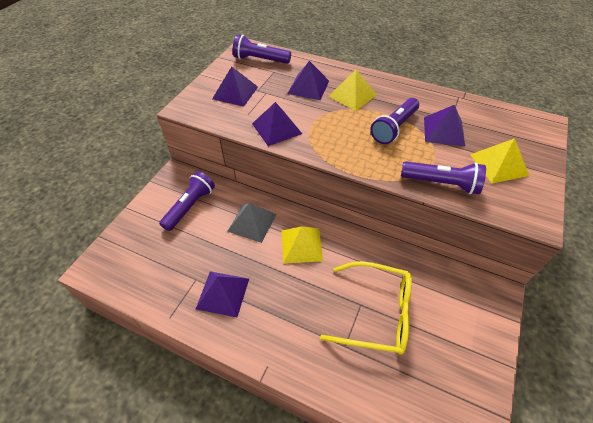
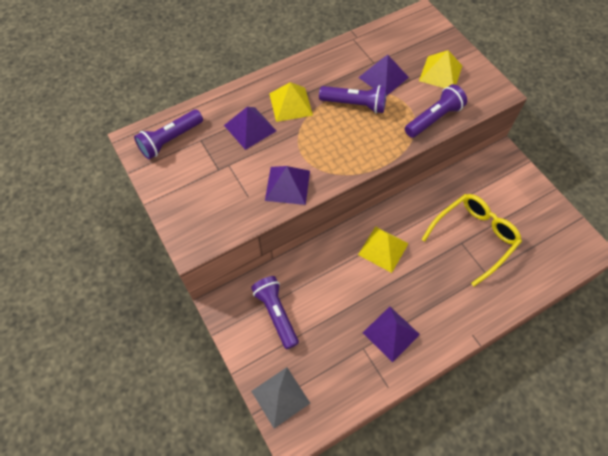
camera: 55 degrees left, 10 degrees up
(235, 92) = (206, 189): purple pyramid -> none
(252, 222) = (333, 272): grey pyramid -> grey pyramid (280, 397)
(394, 128) = (354, 104): purple flashlight -> purple flashlight turned 60 degrees counterclockwise

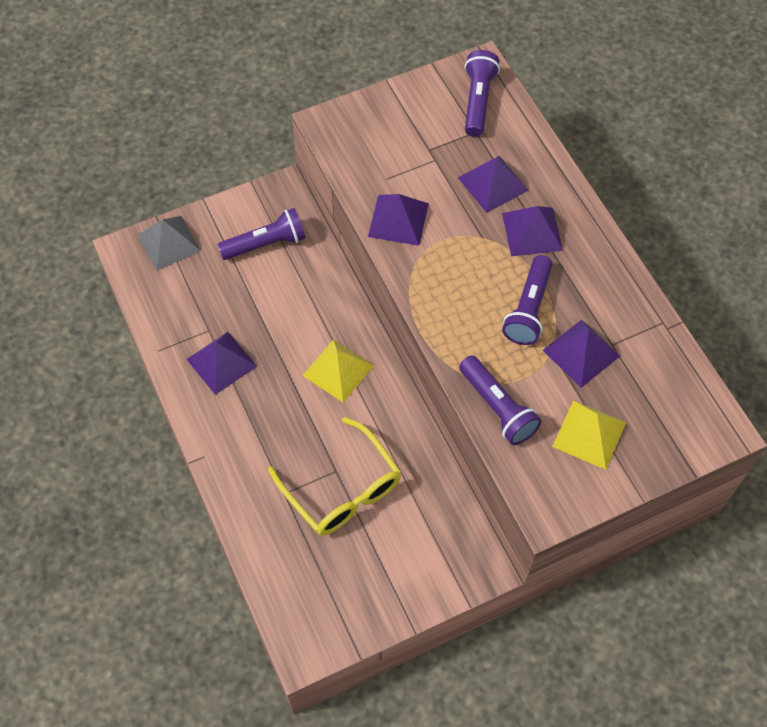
camera: 95 degrees right, 0 degrees up
(170, 140) = (478, 101): purple flashlight -> purple flashlight turned 45 degrees clockwise
(291, 104) = (532, 231): yellow pyramid -> purple pyramid

